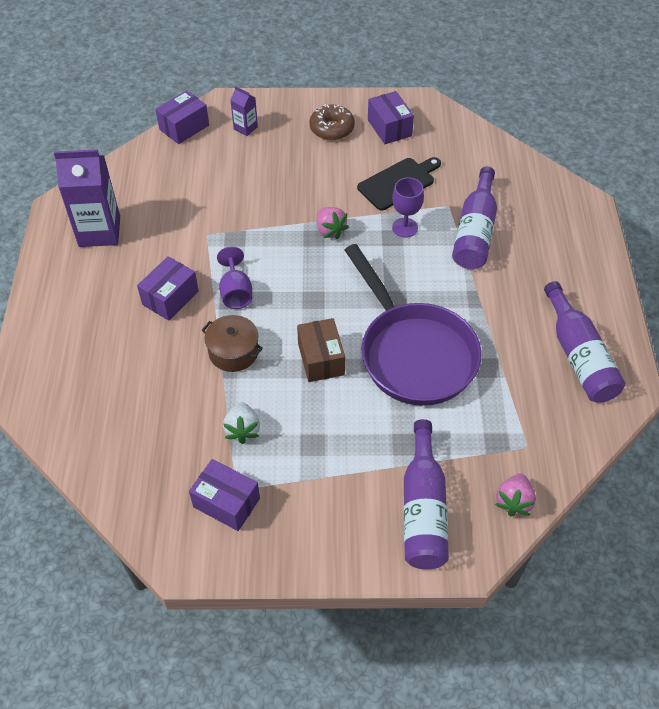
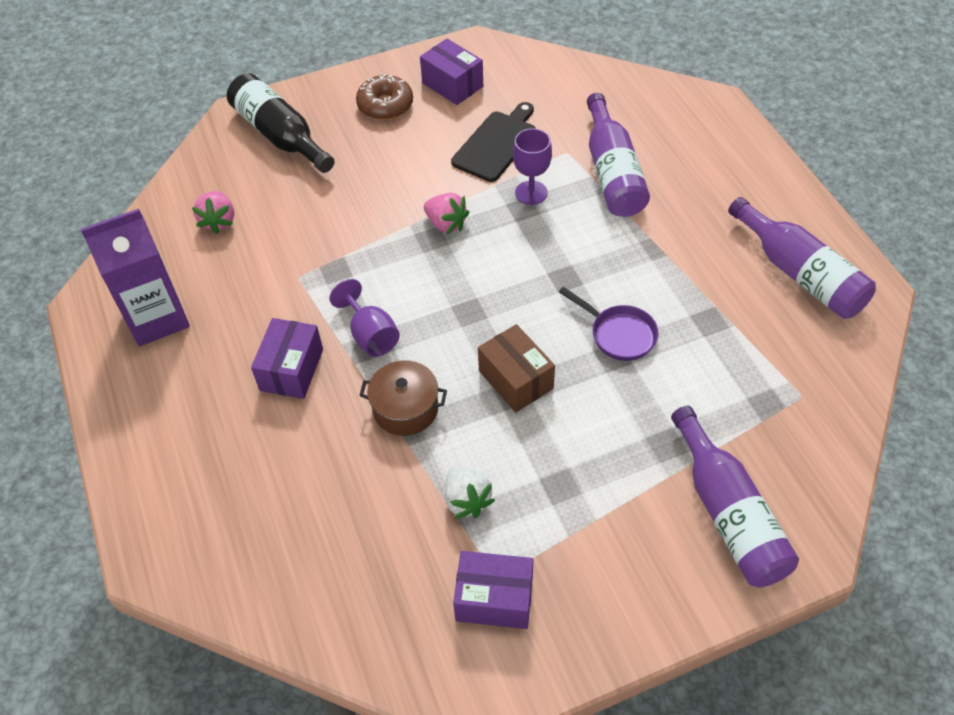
camera: 20 degrees left, 0 degrees up
(184, 127) = (202, 157): purple box -> none
(245, 128) = (280, 135): purple carton -> black bottle
(413, 353) = (618, 334): purple pan -> purple pan, size x0.44
(514, 501) = (822, 464): pink strawberry -> pink strawberry (219, 221)

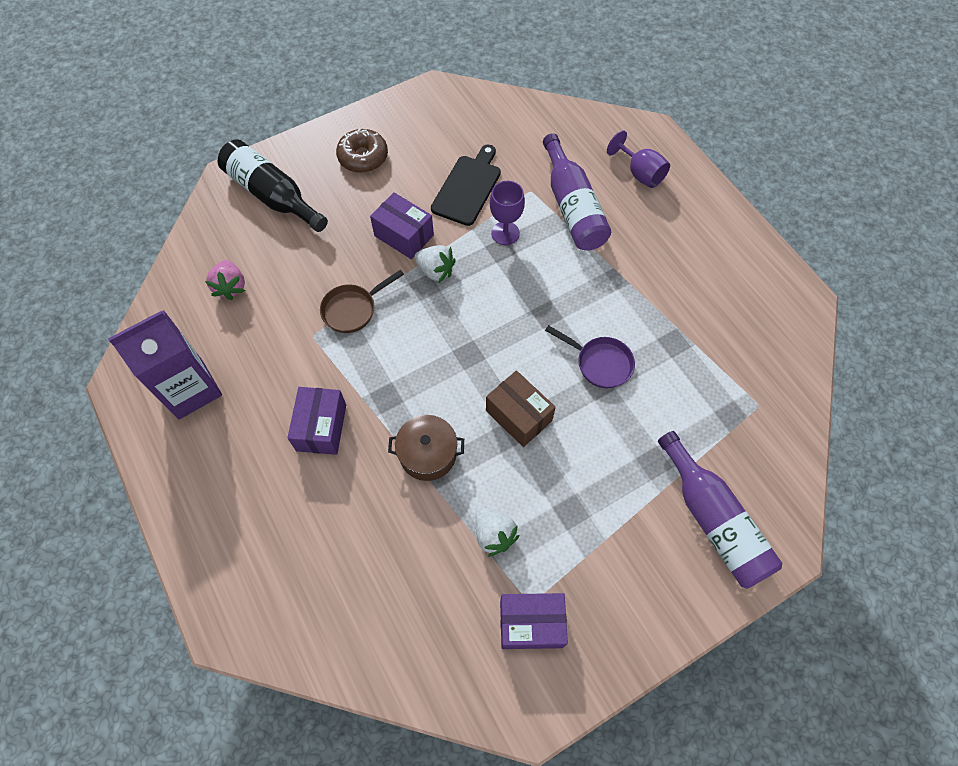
camera: 10 degrees left, 10 degrees up
(347, 254) = (353, 309): none -> brown pan
(370, 335) = (386, 386): purple goblet -> purple goblet (640, 173)
(446, 224) = (435, 271): pink strawberry -> white strawberry
(452, 85) = (420, 131): purple box -> purple box (404, 235)
(800, 273) = (742, 290): purple bottle -> none

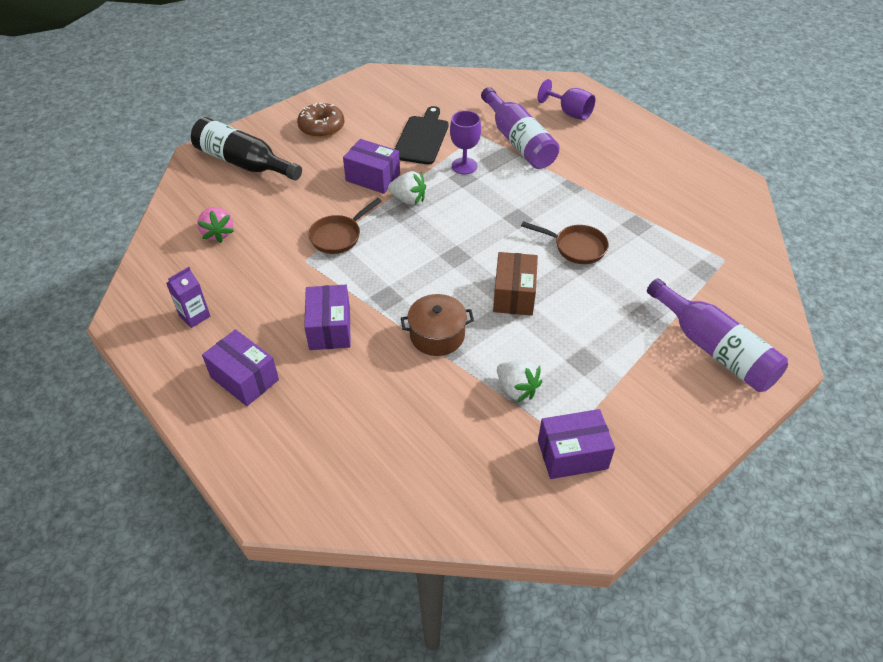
camera: 10 degrees left, 15 degrees down
(191, 389) = (194, 316): purple carton -> purple carton, size x0.49
(227, 475) = (244, 378): none -> purple box
(518, 415) = (514, 295): brown box -> brown box turned 60 degrees clockwise
(600, 363) = (576, 247): purple pan -> brown pan

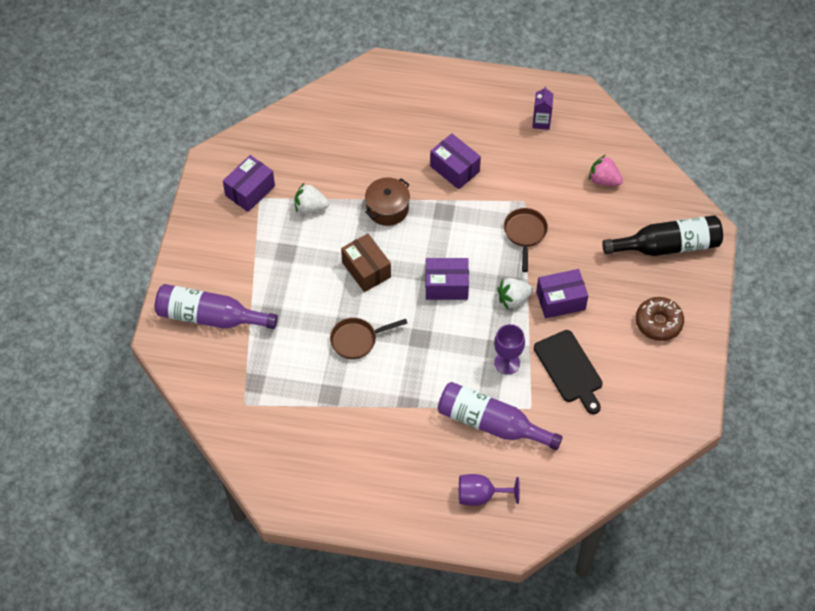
camera: 140 degrees right, 10 degrees up
(244, 378) = (466, 110): purple box -> purple box (446, 286)

